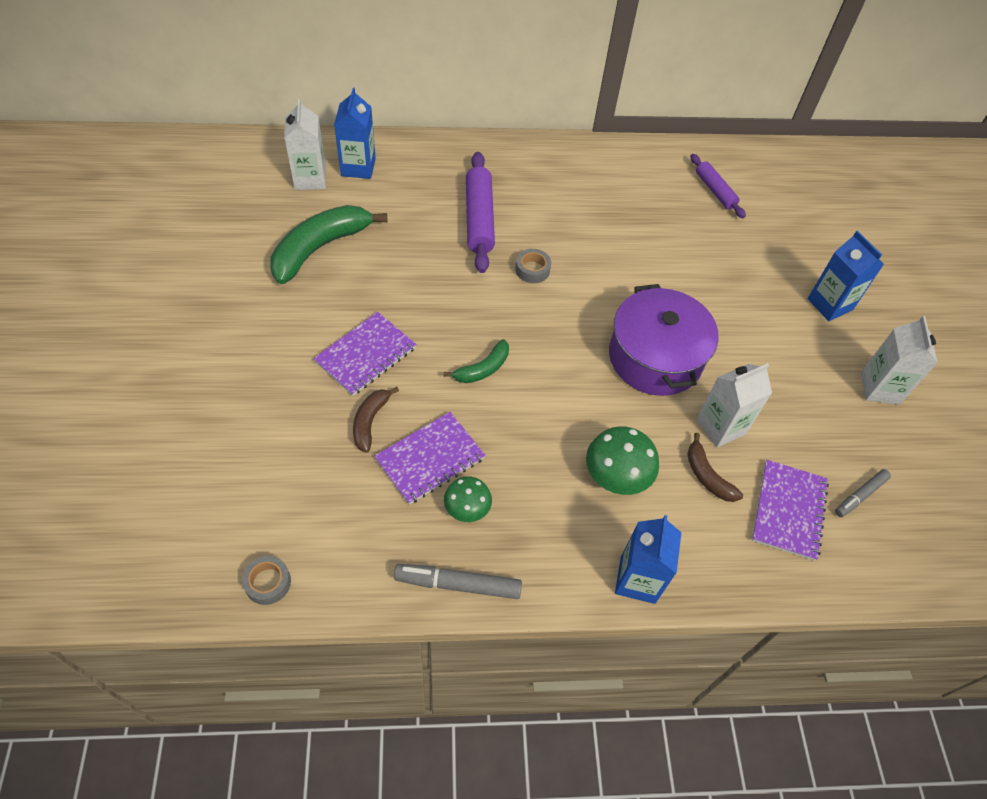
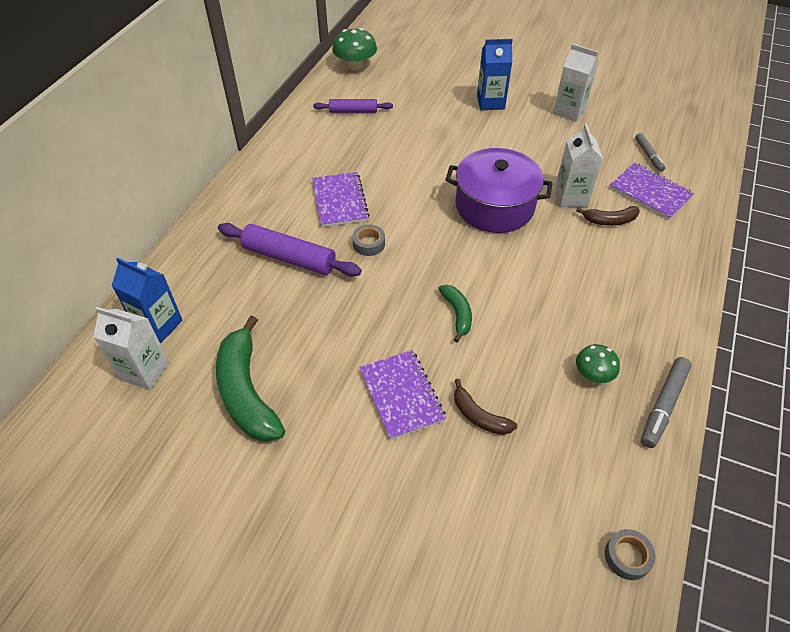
camera: 60 degrees left, 5 degrees down
(430, 459) = (536, 383): purple notebook -> purple notebook (340, 201)
(617, 475) = (593, 269): green mushroom -> green mushroom (355, 65)
(637, 580) = (685, 292): blue carton -> none

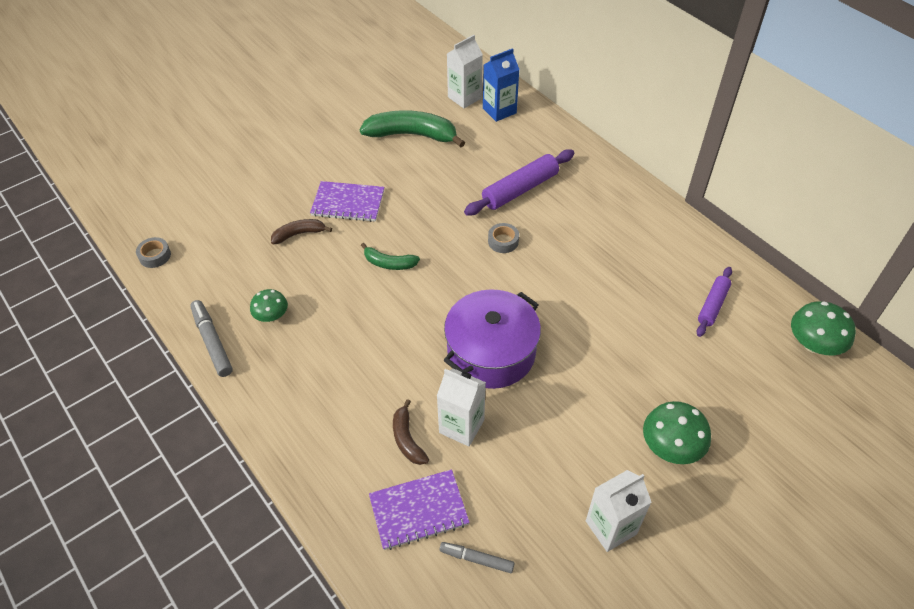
camera: 120 degrees right, 0 degrees up
(340, 201) = (570, 243): purple notebook -> none
(490, 102) = (671, 446): blue carton -> green mushroom
(609, 220) = (407, 439): brown banana -> brown banana turned 45 degrees counterclockwise

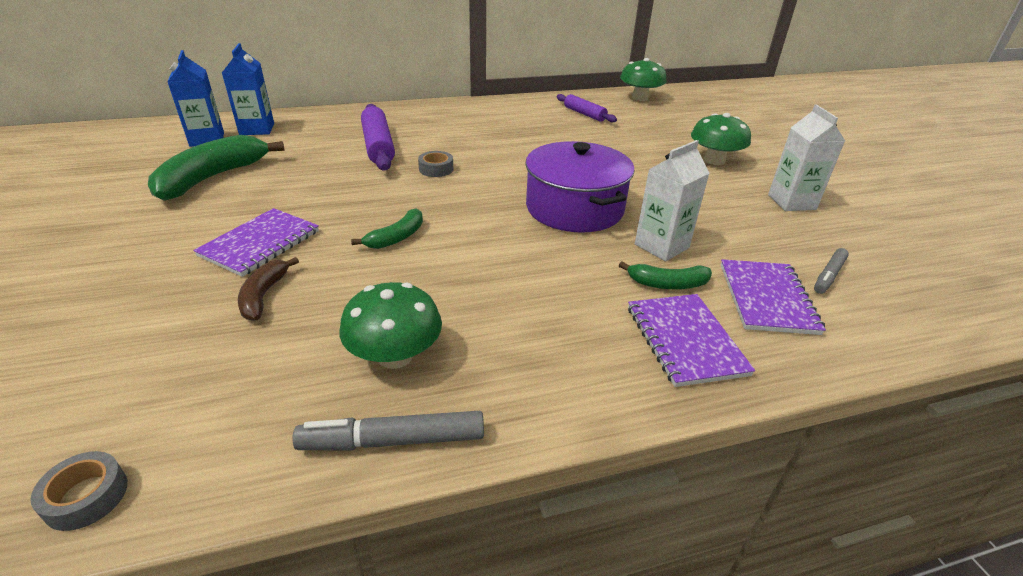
camera: 70 degrees left, 15 degrees down
(271, 316) = (395, 356): green mushroom -> green mushroom, size x1.56
(343, 460) = (685, 340): none -> purple notebook
(407, 439) = (667, 284): brown banana -> green banana
(464, 97) = (207, 139): white carton -> blue carton

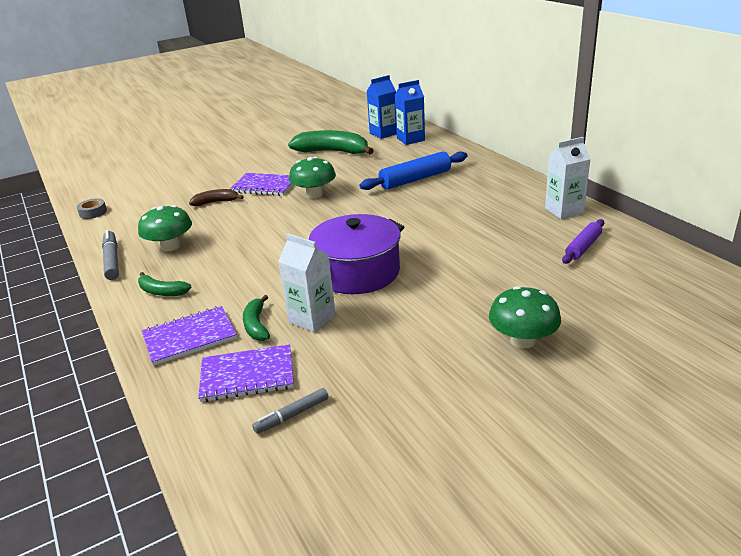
camera: 80 degrees right, 5 degrees down
(378, 146) = (415, 179): purple rolling pin -> blue rolling pin
(396, 237) = (285, 218): green banana -> green banana (162, 291)
(436, 169) = (391, 207): grey tape -> none
(640, 98) = (687, 274): green mushroom -> green mushroom (314, 194)
(791, 202) = (443, 398): white carton -> white carton (564, 210)
(829, 275) = (292, 415): grey marker -> grey marker turned 60 degrees counterclockwise

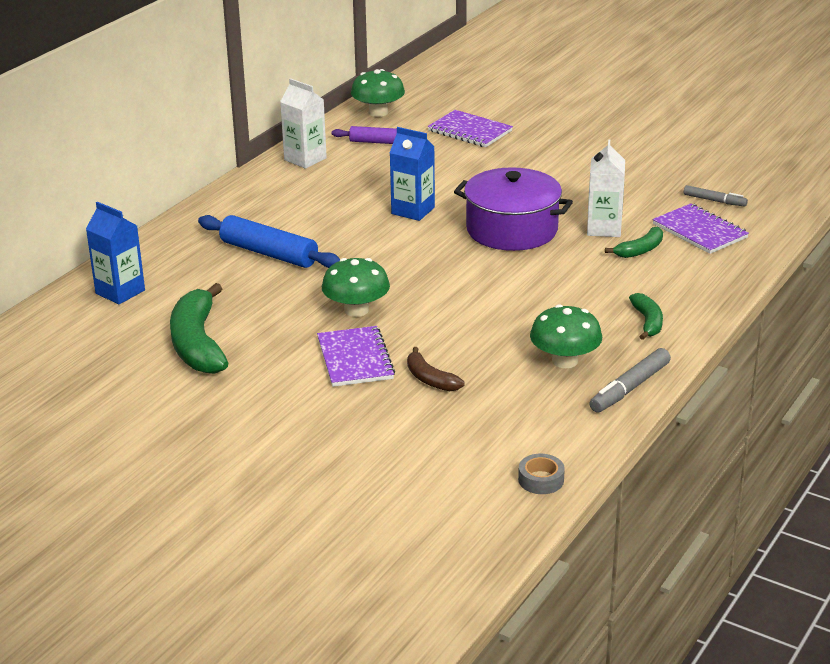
camera: 120 degrees left, 0 degrees up
(189, 337) = (690, 275): purple notebook -> purple notebook (469, 131)
(383, 133) = (99, 322): blue carton -> blue carton (413, 210)
(523, 340) = (544, 144): green mushroom -> green mushroom (378, 112)

